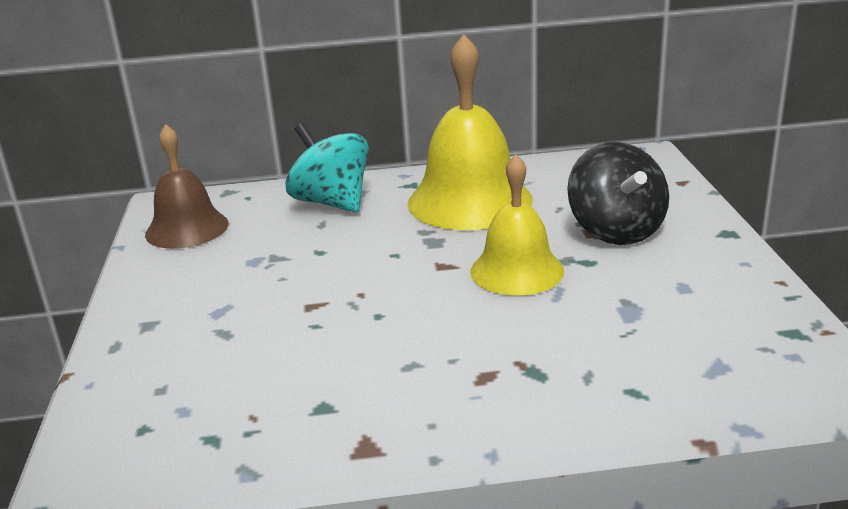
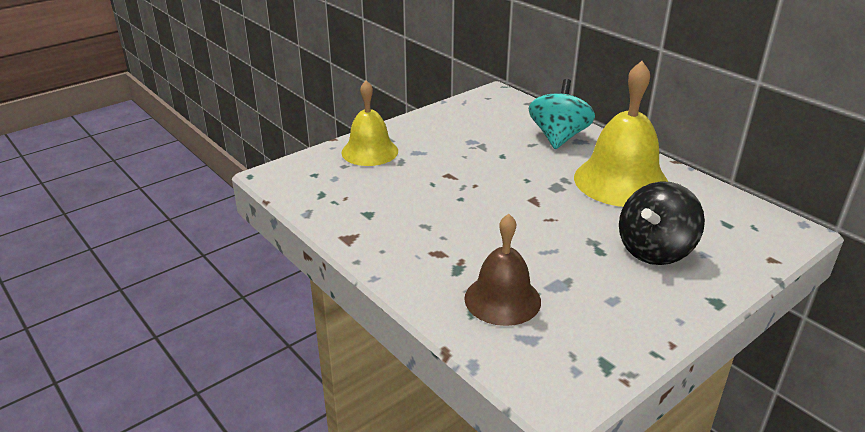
camera: 55 degrees right, 5 degrees up
(187, 228) = (479, 109): brown bell -> brown bell (502, 299)
(517, 271) = (557, 227): yellow bell -> yellow bell (369, 151)

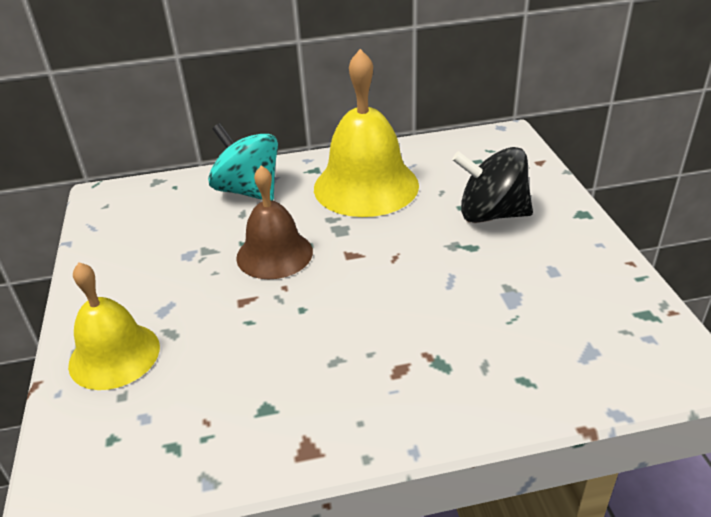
camera: 60 degrees left, 5 degrees up
(502, 299) = (516, 347): brown bell -> brown bell (274, 254)
(655, 250) = (491, 214): black spinning top -> black spinning top turned 120 degrees clockwise

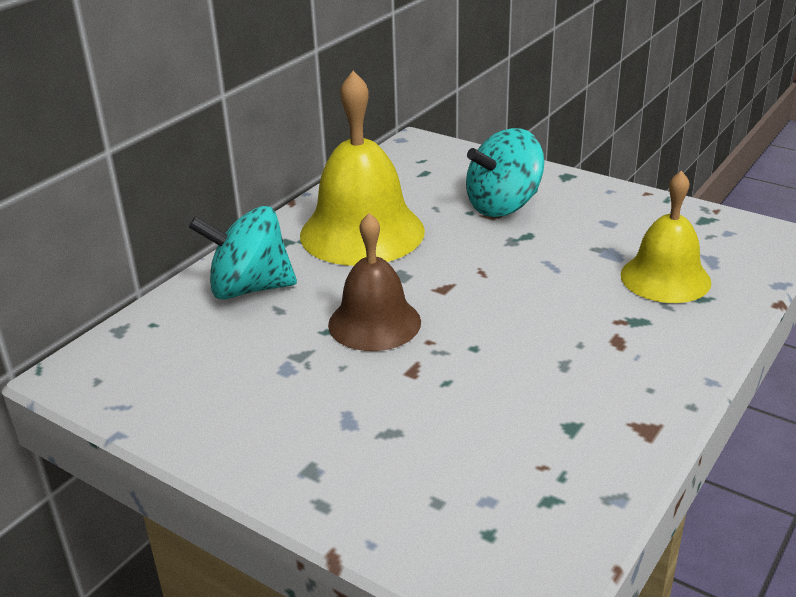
camera: 45 degrees left, 5 degrees down
(114, 355) = (370, 481): yellow bell -> yellow bell (665, 278)
(491, 214) = (503, 206): black spinning top -> turquoise spinning top

